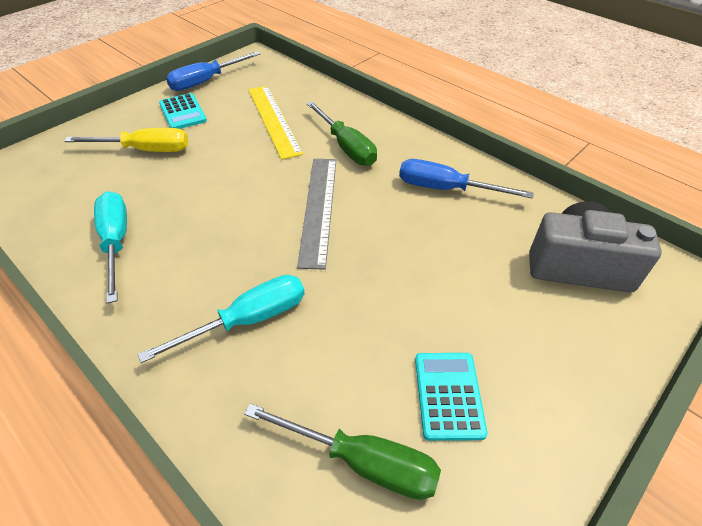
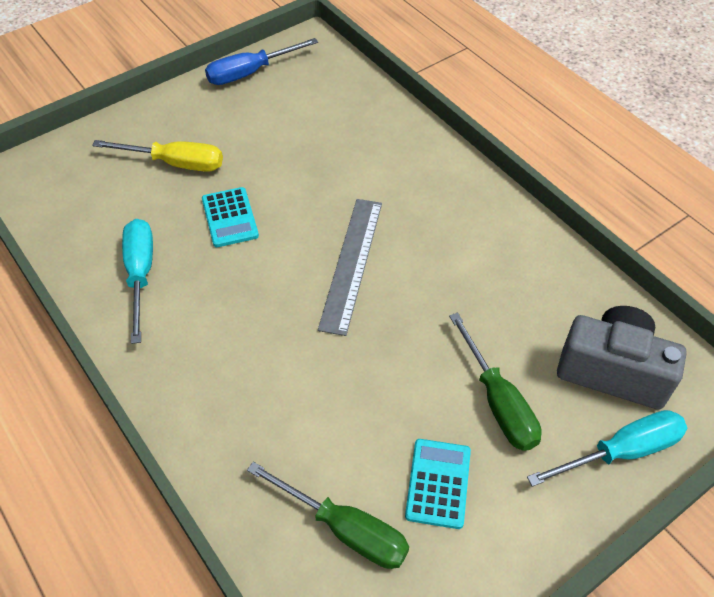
camera: 10 degrees right, 5 degrees up
(182, 112) = (219, 116): turquoise calculator -> turquoise calculator (229, 218)
(248, 320) = (261, 379): turquoise screwdriver -> turquoise screwdriver (621, 451)
(273, 120) = (320, 139): yellow ruler -> none
(346, 147) = (397, 187): green screwdriver -> green screwdriver (498, 402)
(446, 189) = (496, 258): blue screwdriver -> none

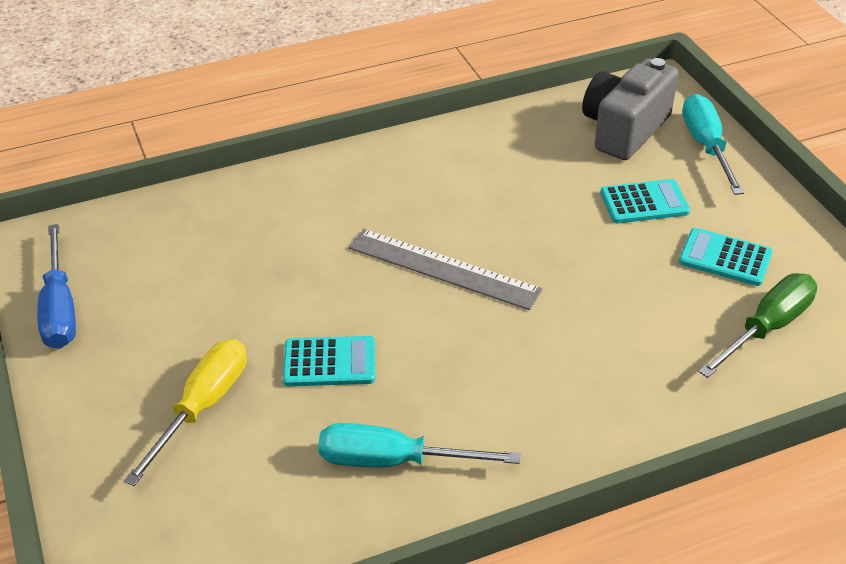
camera: 75 degrees left, 10 degrees down
(498, 402) = (644, 202): green screwdriver -> turquoise calculator

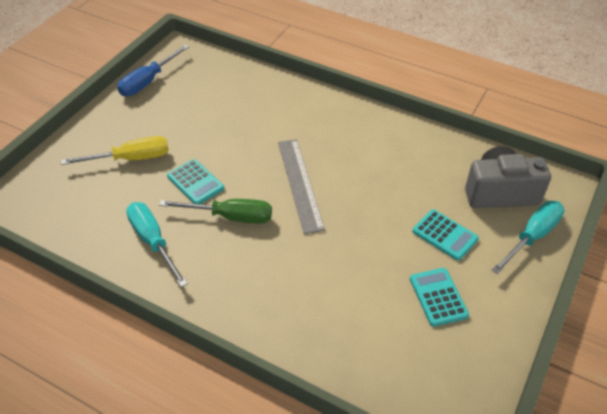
camera: 50 degrees right, 5 degrees up
(767, 328) = (398, 347): green screwdriver -> green screwdriver (230, 217)

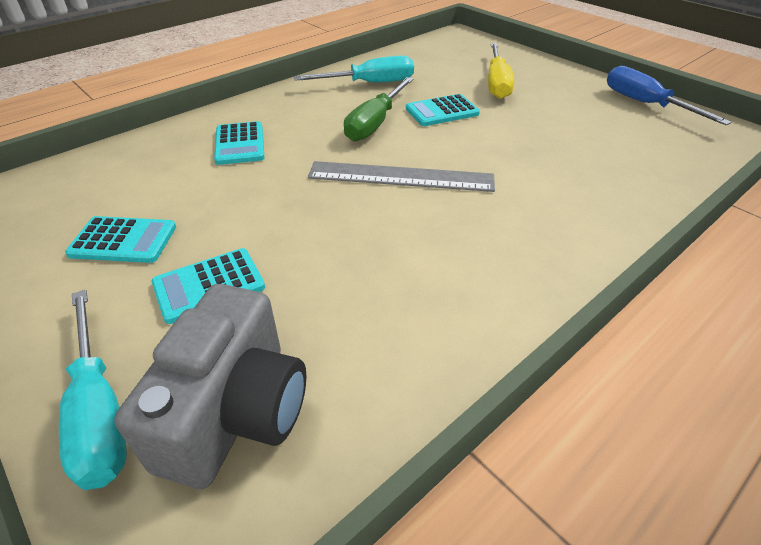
camera: 110 degrees right, 5 degrees down
(298, 291) = (239, 144): none -> turquoise calculator

